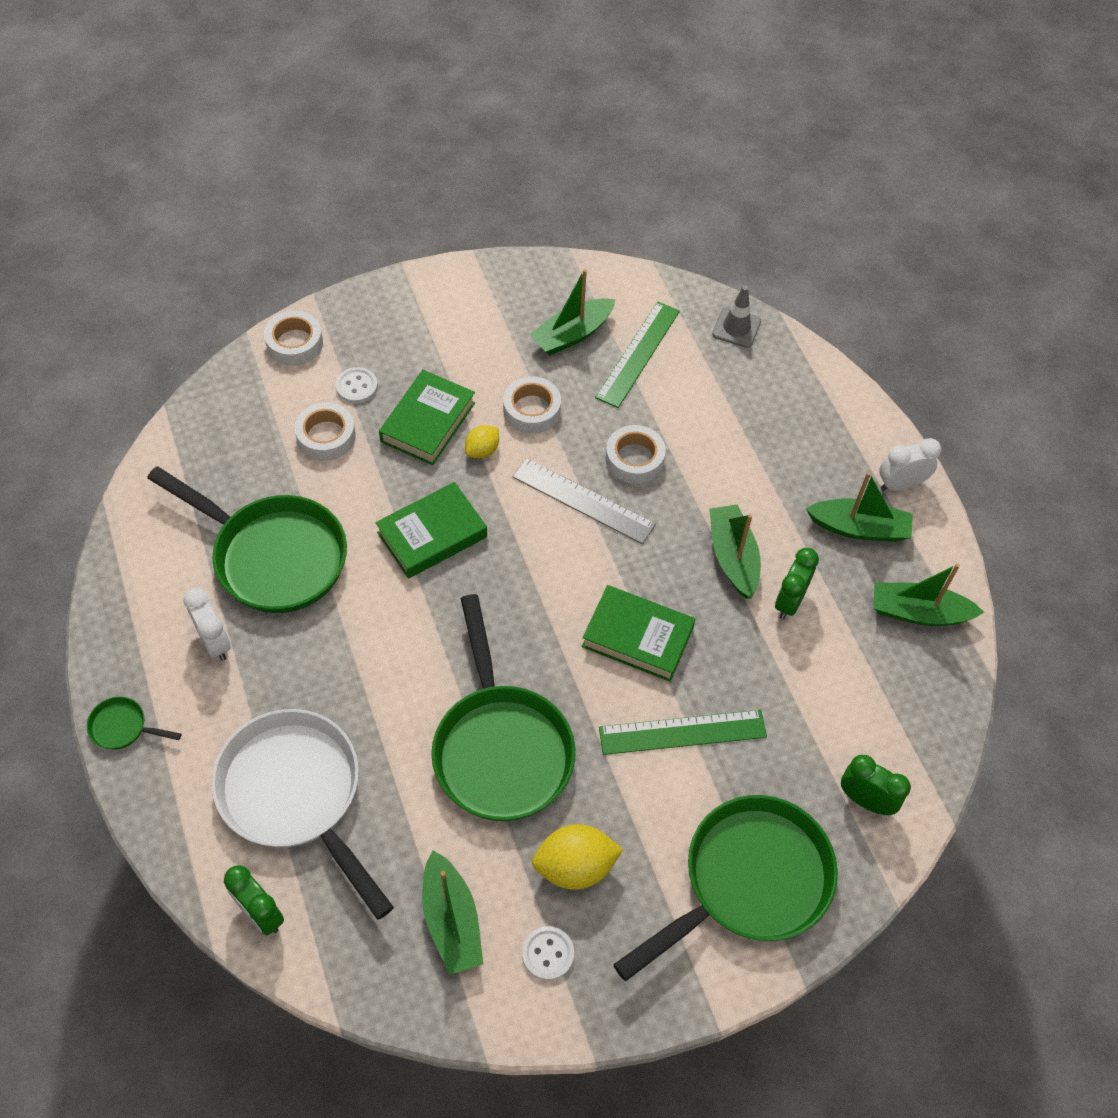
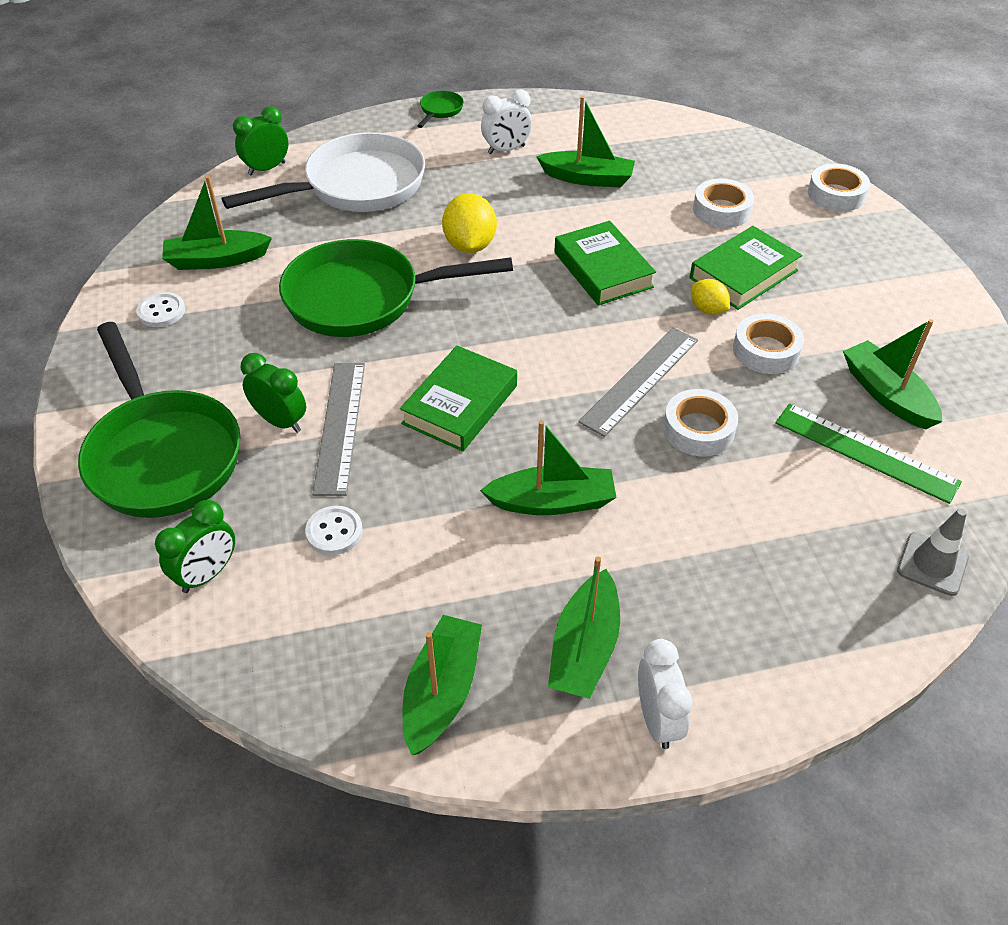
camera: 100 degrees right, 10 degrees down
(272, 556) = (587, 178): green pan -> green boat
(356, 386) = (785, 230): white button -> white button (334, 532)
(428, 422) = (743, 274): green book -> green book turned 75 degrees counterclockwise
(575, 866) = (231, 335): yellow lemon -> yellow lemon (470, 245)
(682, 732) = (340, 426): green ruler -> grey ruler
(789, 601) = (482, 548): green clock -> green clock (280, 421)

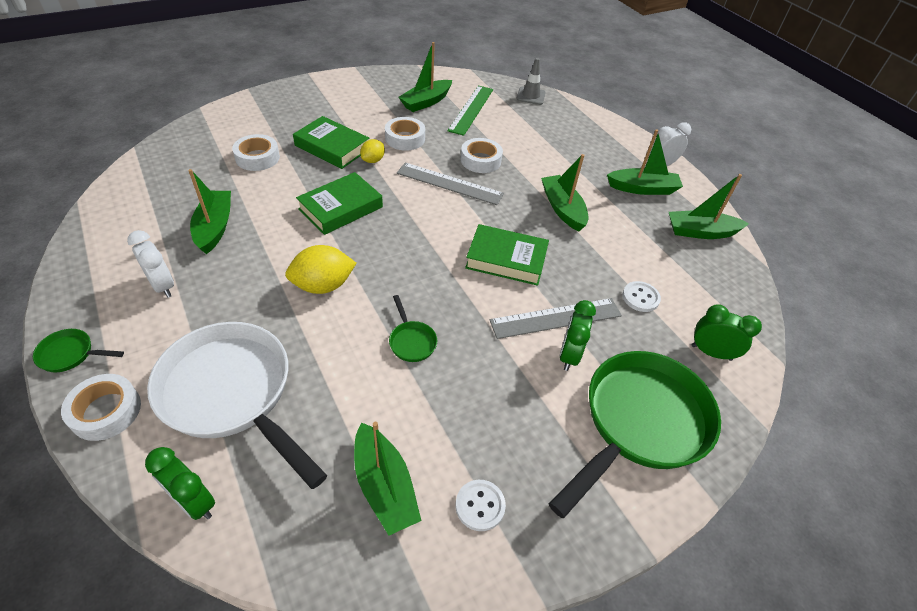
camera: 110 degrees left, 0 degrees up
(363, 298) = (411, 341): green pan -> green pan, size x0.40
(836, 194) = (234, 111): white tape -> white tape (106, 411)

